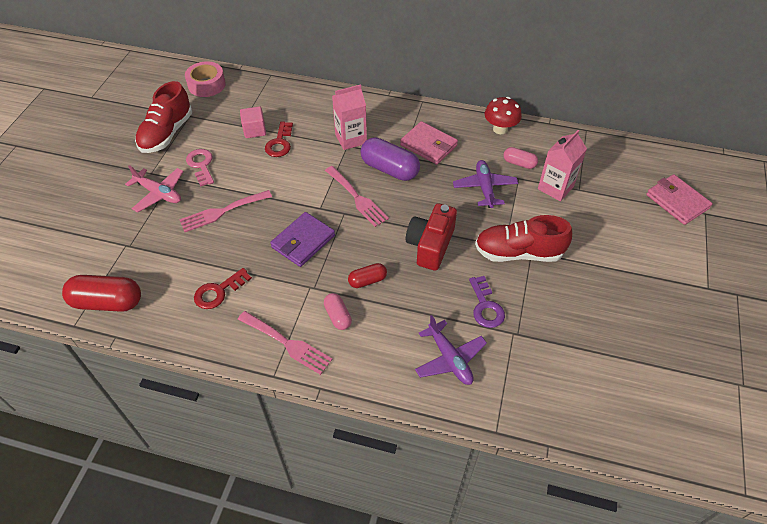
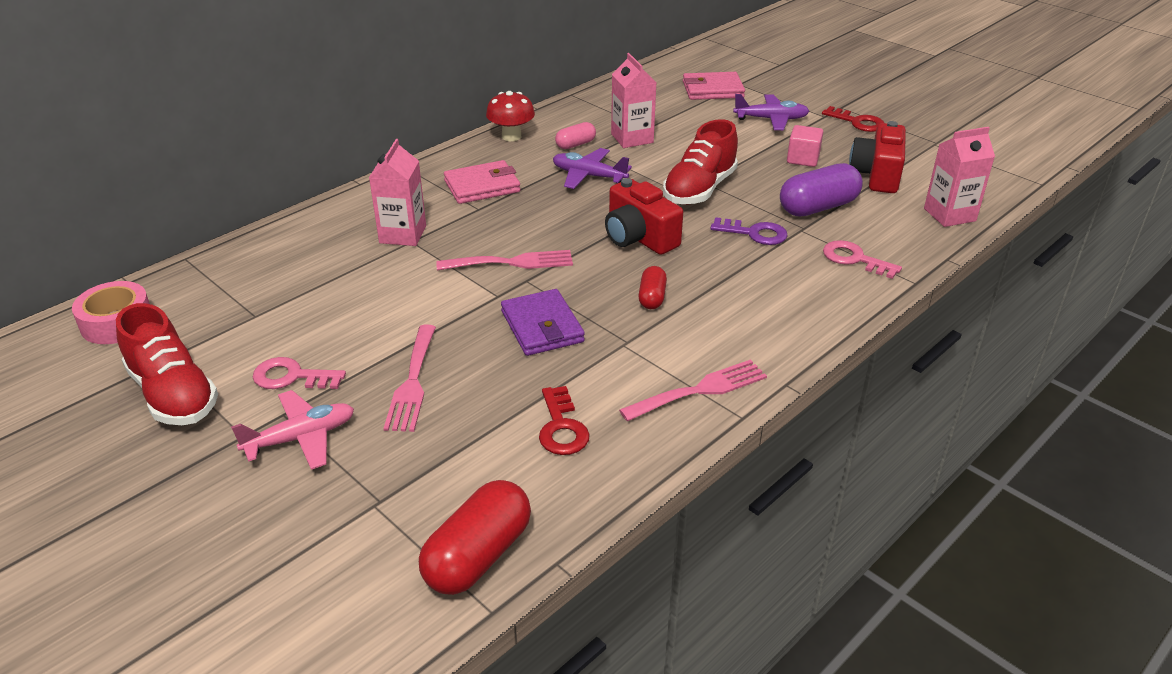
camera: 60 degrees left, 15 degrees down
(254, 130) = (283, 306): pink cube -> pink cube (803, 159)
(280, 143) = (338, 292): red key -> red key (857, 122)
(338, 316) = (688, 337): pink capsule -> none
(389, 169) = (490, 224): purple capsule -> purple capsule (818, 207)
(449, 359) = (806, 279): purple plane -> purple plane (771, 119)
(498, 380) = (854, 259): none -> pink key
(620, 429) = (949, 215): none -> pink carton
(641, 356) = (877, 175): none -> red camera

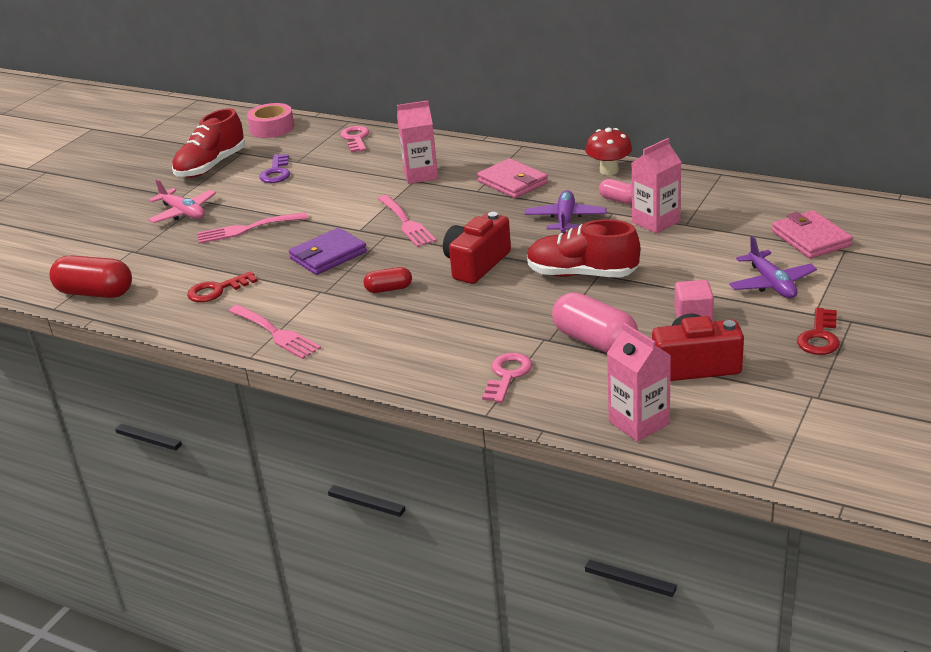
camera: 75 degrees right, 5 degrees down
(292, 377) = (239, 192): pink key -> pink key (356, 139)
(754, 233) = (520, 316): purple key -> purple key (276, 172)
(818, 207) = (595, 341): purple capsule -> pink capsule

